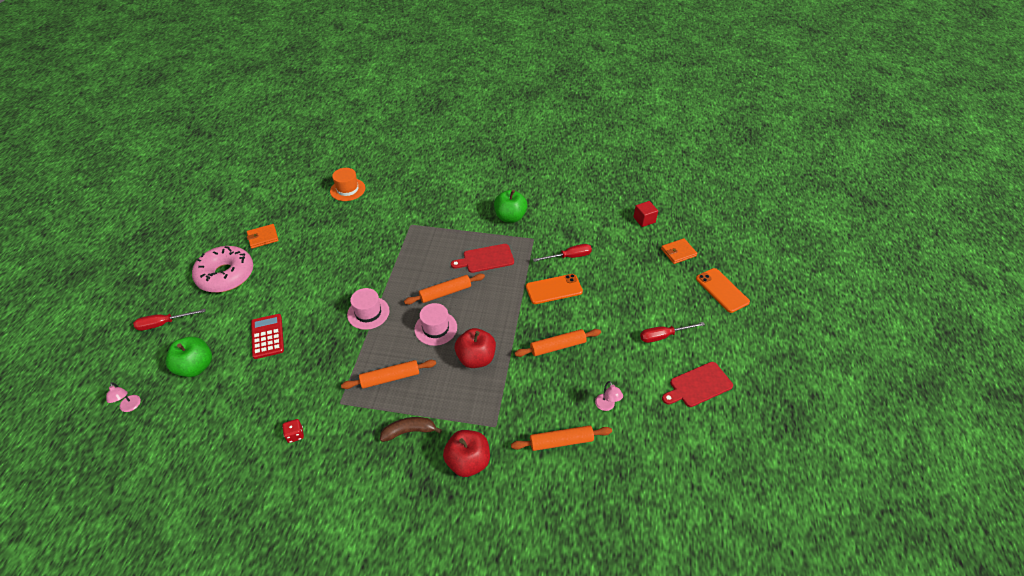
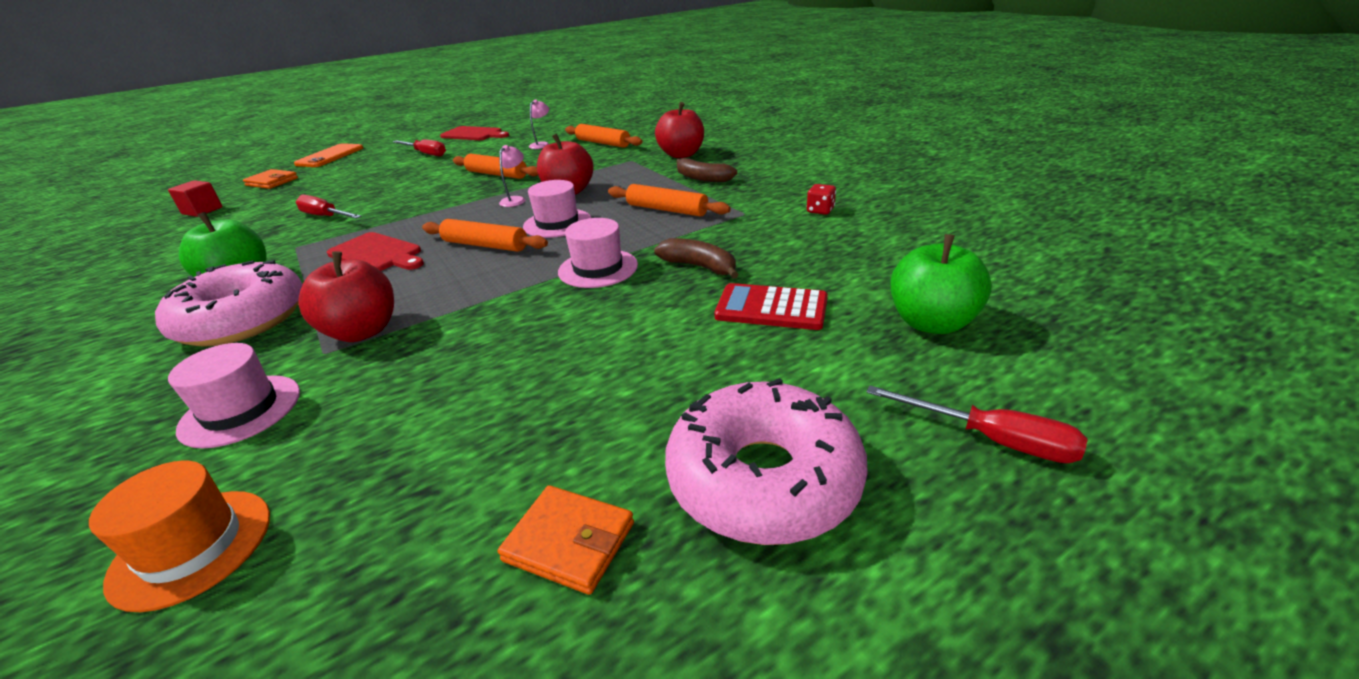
camera: 130 degrees left, 15 degrees down
(130, 407) = (1083, 320): pink lamp -> pink lamp (515, 200)
(267, 336) = (771, 308): red calculator -> red calculator turned 75 degrees clockwise
(321, 342) = (699, 267): none -> brown banana
(398, 203) = (241, 410): none -> pink hat
(413, 235) = (362, 331): none -> red apple
(466, 212) = (242, 320): none -> pink donut
(554, 289) = (403, 203): orange phone -> none

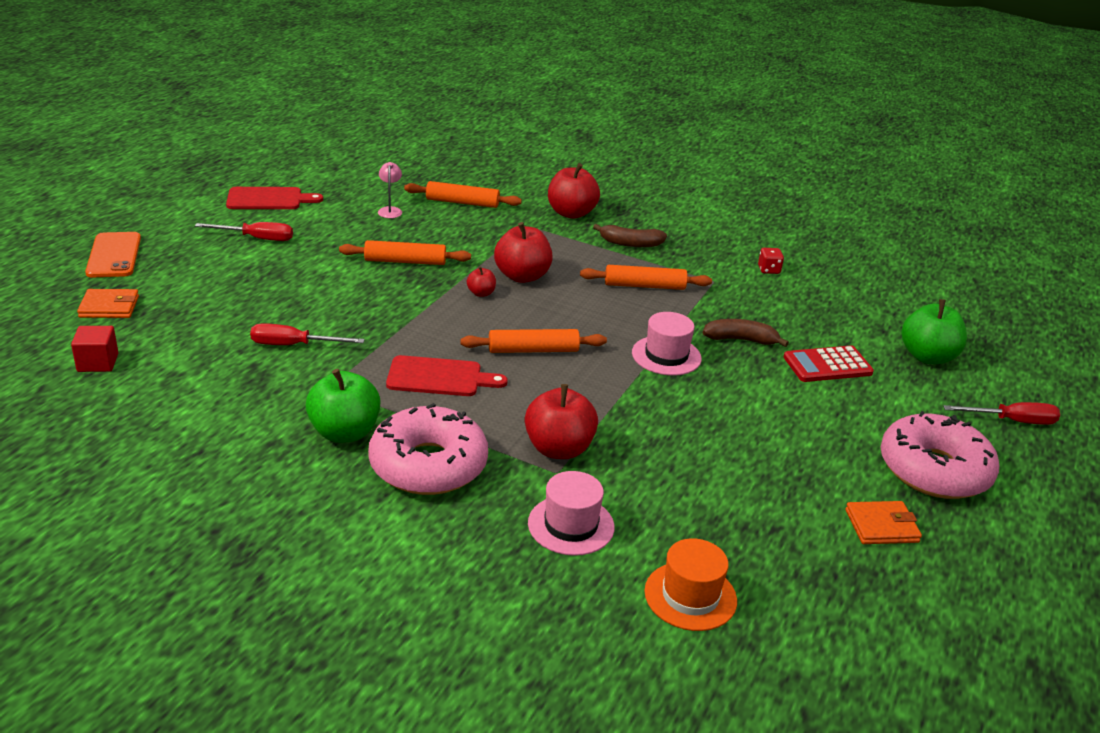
camera: 35 degrees left, 0 degrees up
(515, 200) = (481, 293): pink lamp -> red apple
(557, 223) = (565, 315): pink hat -> none

